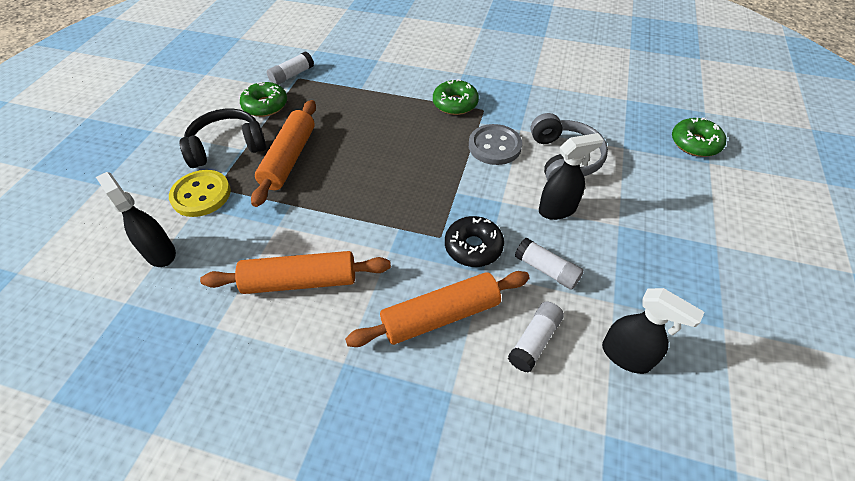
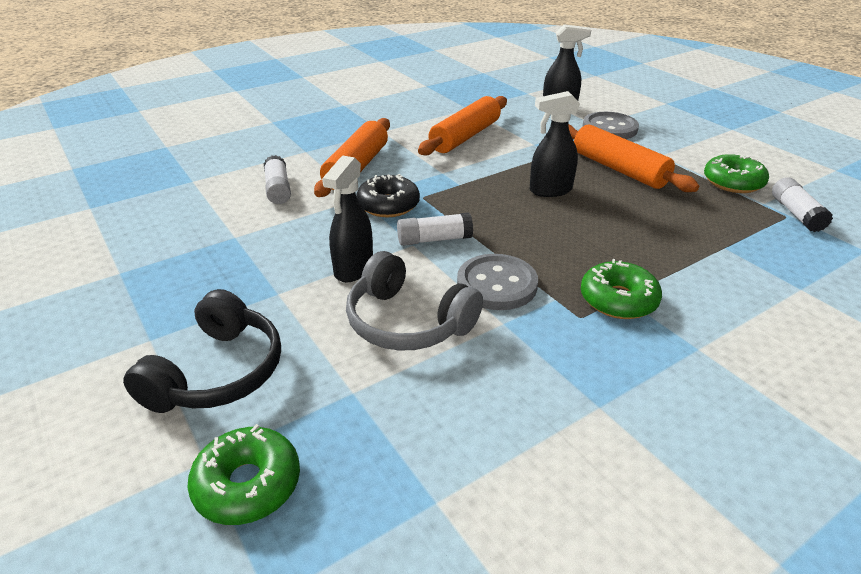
camera: 130 degrees right, 15 degrees down
(201, 195) = (609, 128): yellow button -> grey button
(227, 147) = (670, 150): black headphones -> black headphones (217, 372)
(546, 270) = (312, 225): white glue stick -> white glue stick (434, 239)
(626, 356) = (201, 215): black spray bottle -> black spray bottle (550, 190)

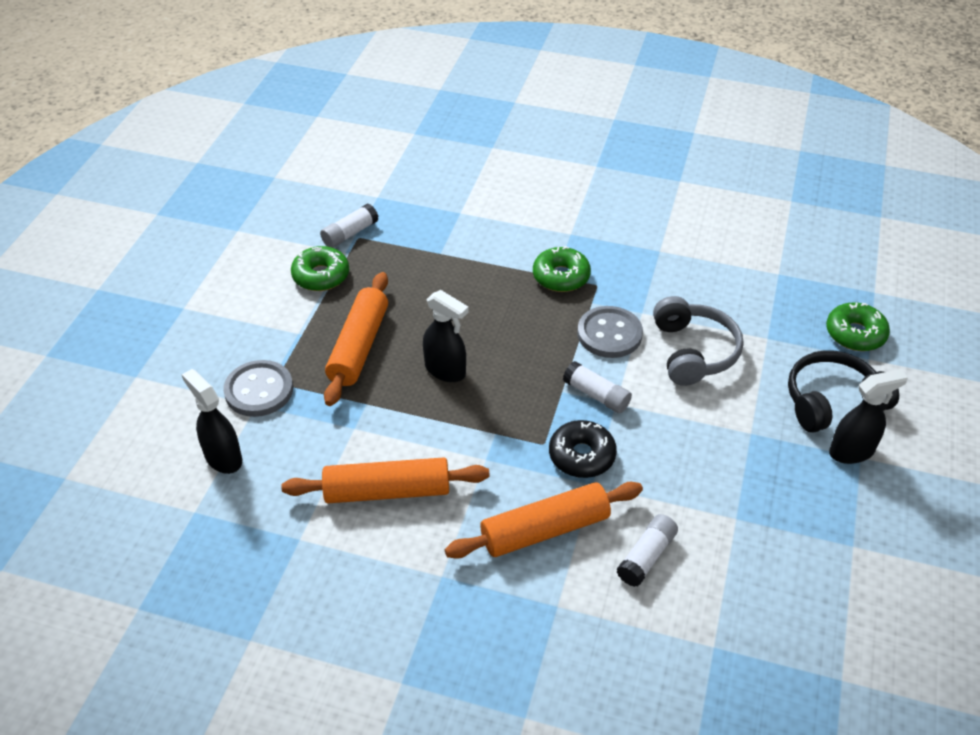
camera: 130 degrees left, 10 degrees up
(353, 269) = (681, 414): black spray bottle -> black spray bottle (852, 451)

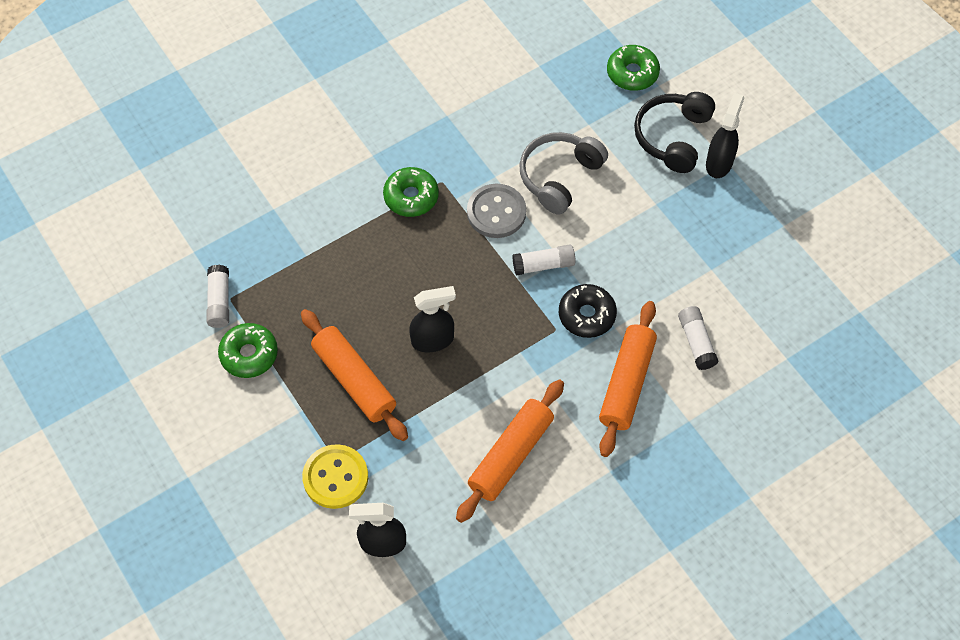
camera: 50 degrees left, 15 degrees up
(259, 390) = (335, 477): grey button -> yellow button
(693, 352) = (559, 177): grey headphones -> grey headphones turned 90 degrees counterclockwise

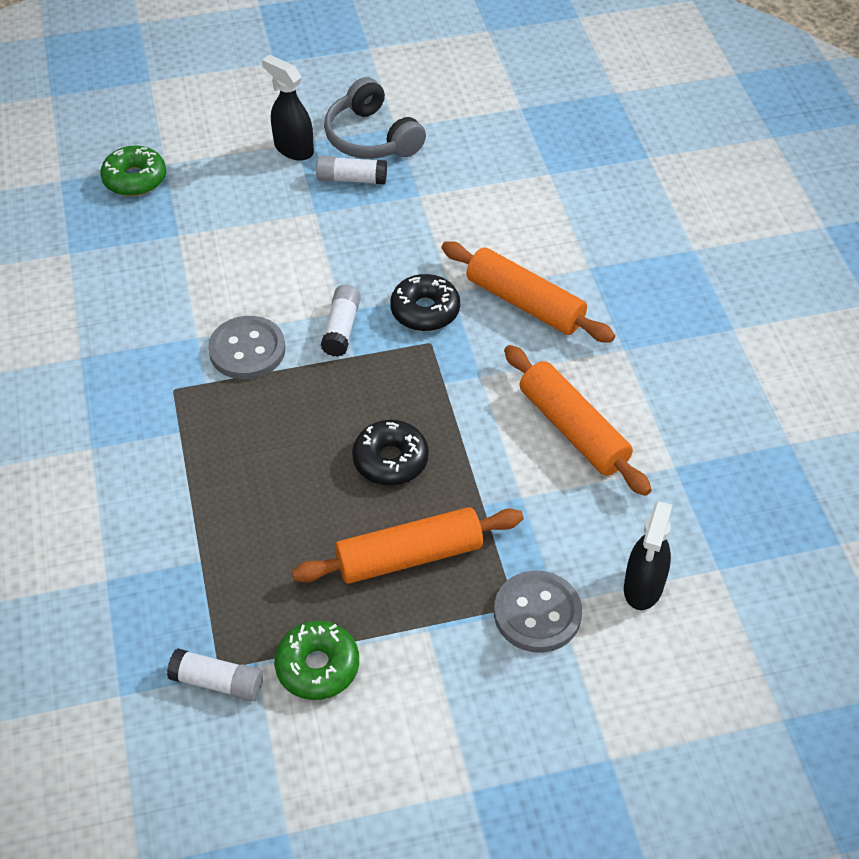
camera: 70 degrees left, 10 degrees down
(335, 477) = (537, 613): yellow button -> grey button
(411, 197) = (177, 425): green donut -> none
(433, 340) = (390, 460): black spray bottle -> black donut
(559, 177) = (233, 280): grey headphones -> grey headphones (372, 137)
(673, 137) = (239, 173): black headphones -> none
(696, 342) = (500, 233): white glue stick -> white glue stick (352, 179)

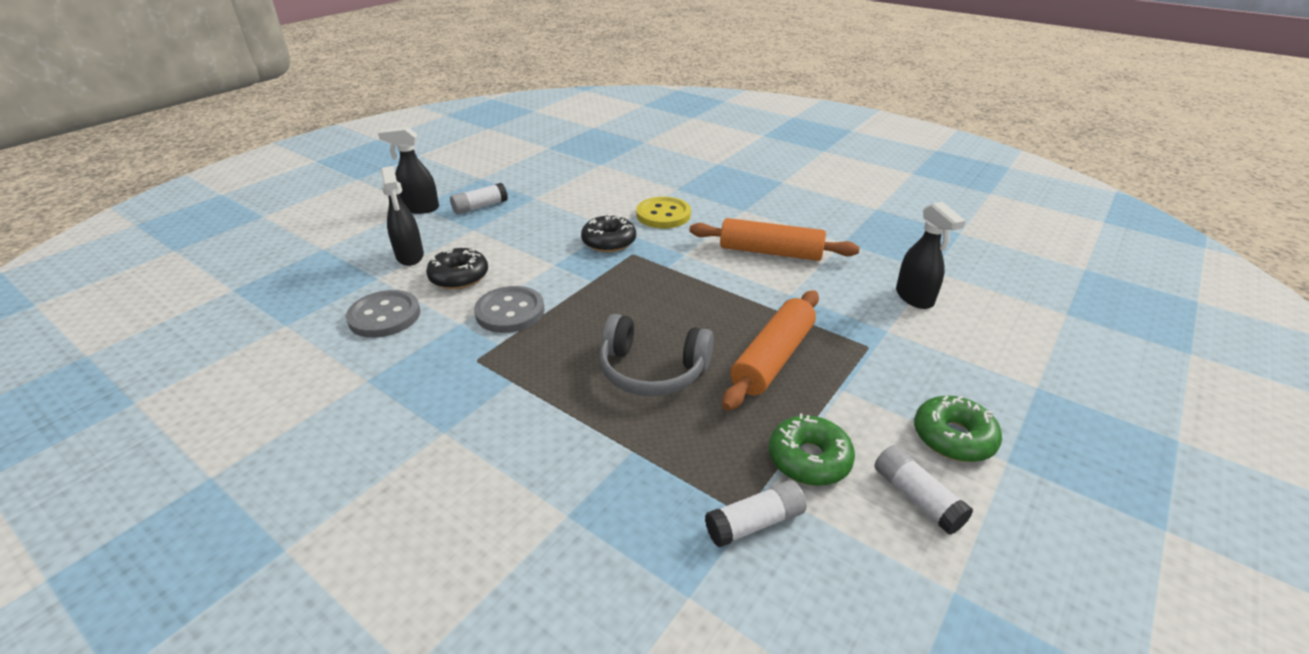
camera: 40 degrees left, 15 degrees down
(135, 179) = (305, 265): green donut -> green donut (953, 437)
(227, 220) = (410, 256): none -> black spray bottle
(341, 328) = (565, 272): white glue stick -> white glue stick (916, 498)
(372, 137) = (470, 186): grey headphones -> grey headphones (652, 370)
(390, 460) = (688, 317): black donut -> black donut (459, 277)
(525, 303) = (663, 215): orange rolling pin -> yellow button
(537, 613) = (886, 342): grey button -> grey button (384, 316)

